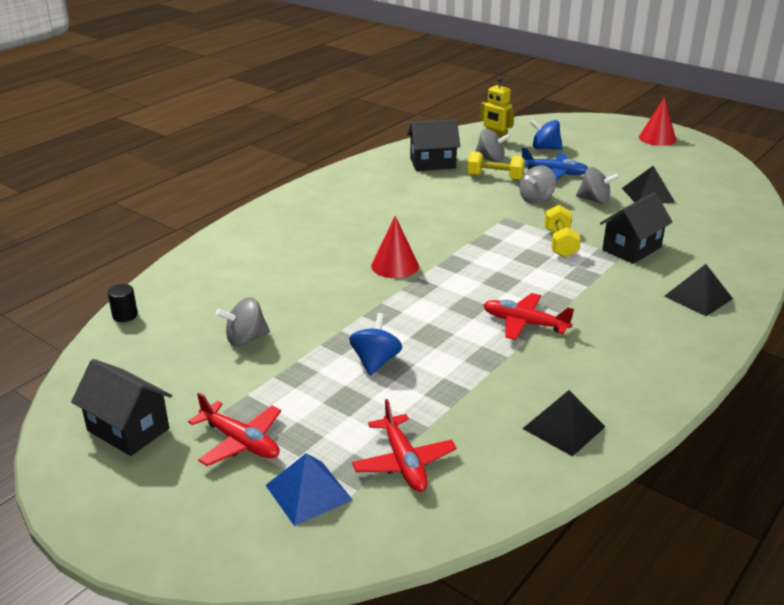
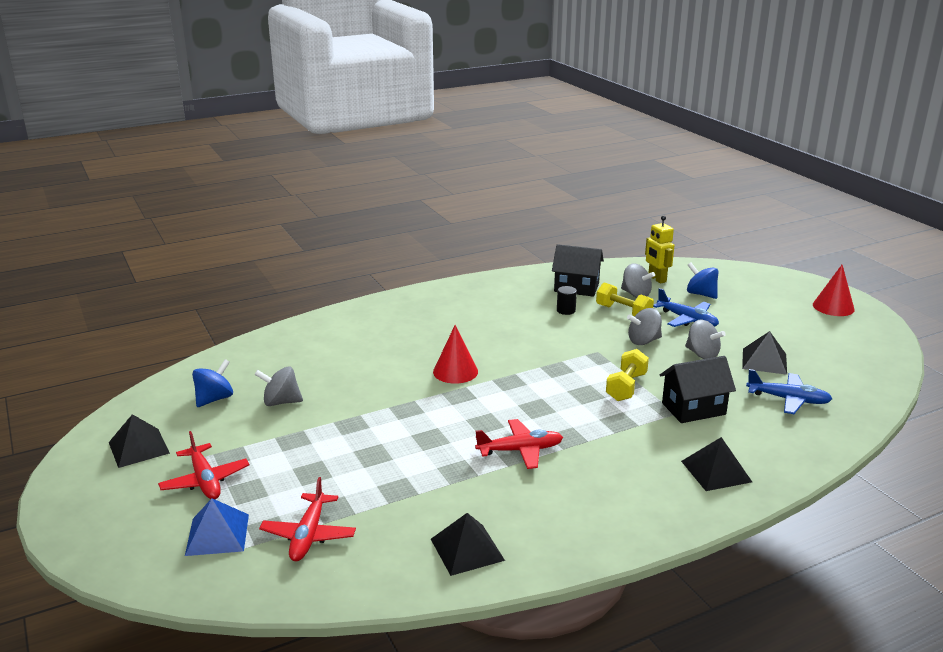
camera: 25 degrees right, 5 degrees down
(125, 315) = (212, 360): black cylinder -> black cylinder (566, 310)
(128, 430) = (138, 447): black house -> black pyramid
(375, 361) = (363, 448): blue spinning top -> blue spinning top (214, 399)
(524, 323) = (520, 450): red plane -> red plane turned 120 degrees clockwise
(695, 223) = (788, 399): none -> blue plane

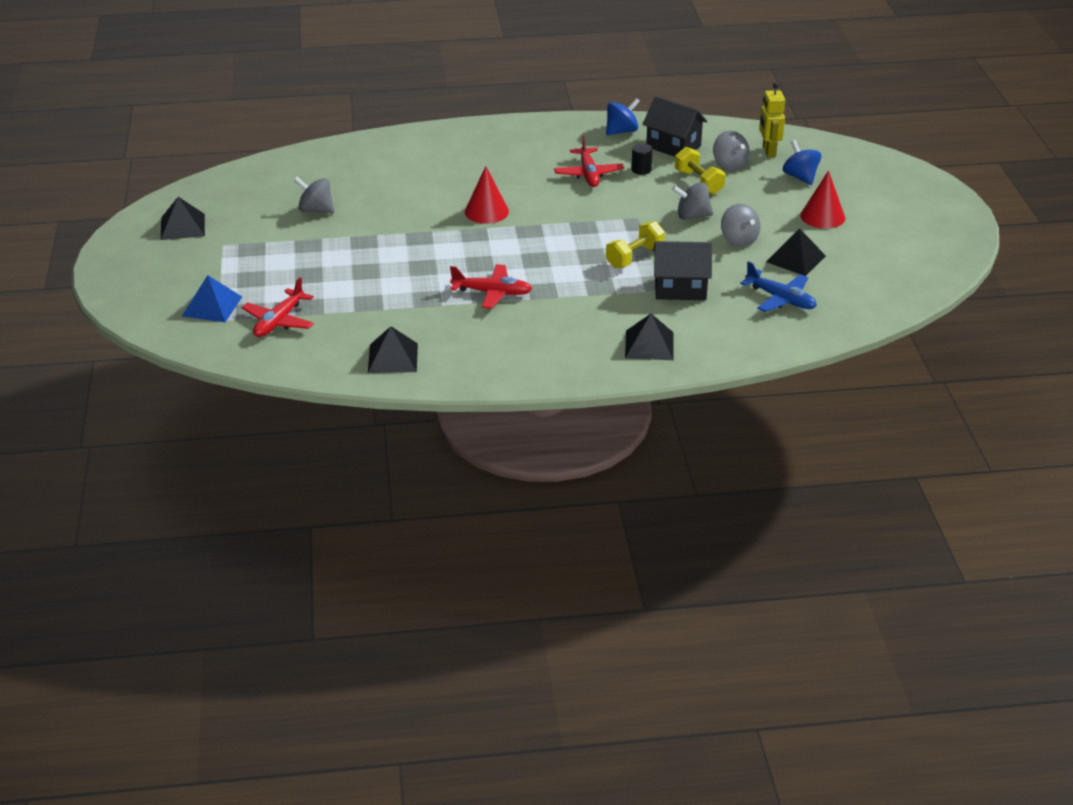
camera: 20 degrees right, 10 degrees up
(205, 480) = (222, 264): red plane -> red plane (588, 174)
(214, 399) = (262, 196): blue spinning top -> blue spinning top (621, 131)
(687, 320) = (758, 202): blue plane -> none
(833, 307) = (932, 217): red cone -> red cone (822, 216)

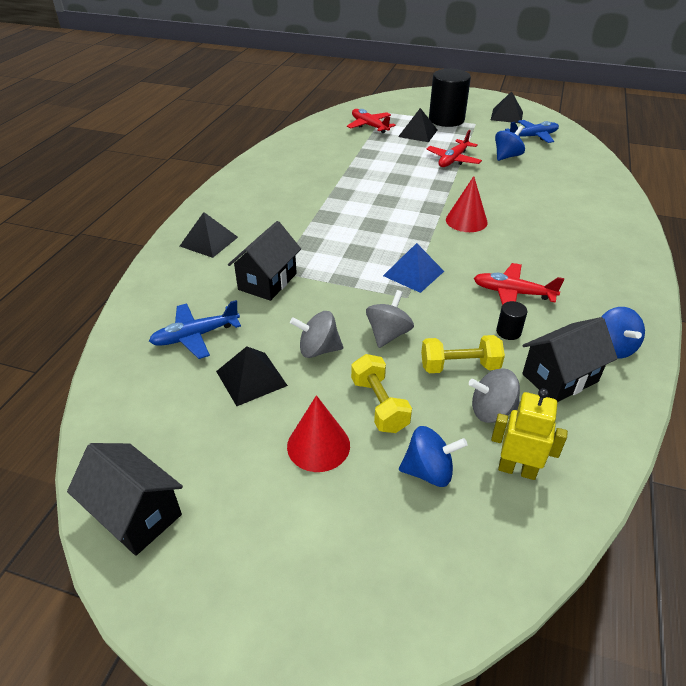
camera: 115 degrees right, 5 degrees up
(212, 306) = (403, 112): blue pyramid -> blue pyramid (413, 273)
(222, 267) = (446, 120): none -> black cylinder
(245, 201) = (533, 136): none -> blue plane
(316, 210) = (507, 156): grey spinning top -> blue spinning top
(392, 358) = (297, 149): black pyramid -> black pyramid (418, 133)
(492, 293) = (340, 196): red plane -> red plane (453, 160)
(634, 257) = (338, 273): yellow dumbbell -> yellow dumbbell (379, 405)
(936, 261) = (136, 514): none -> black house

